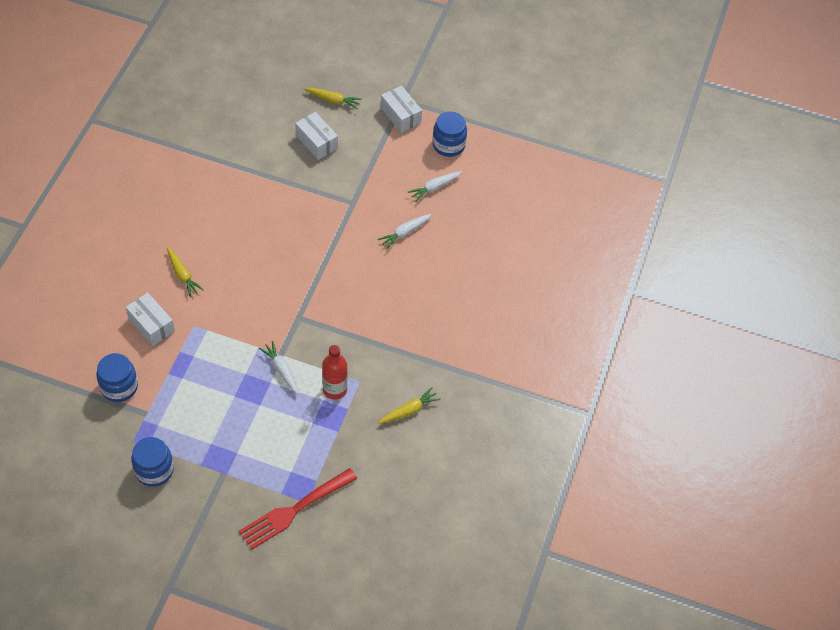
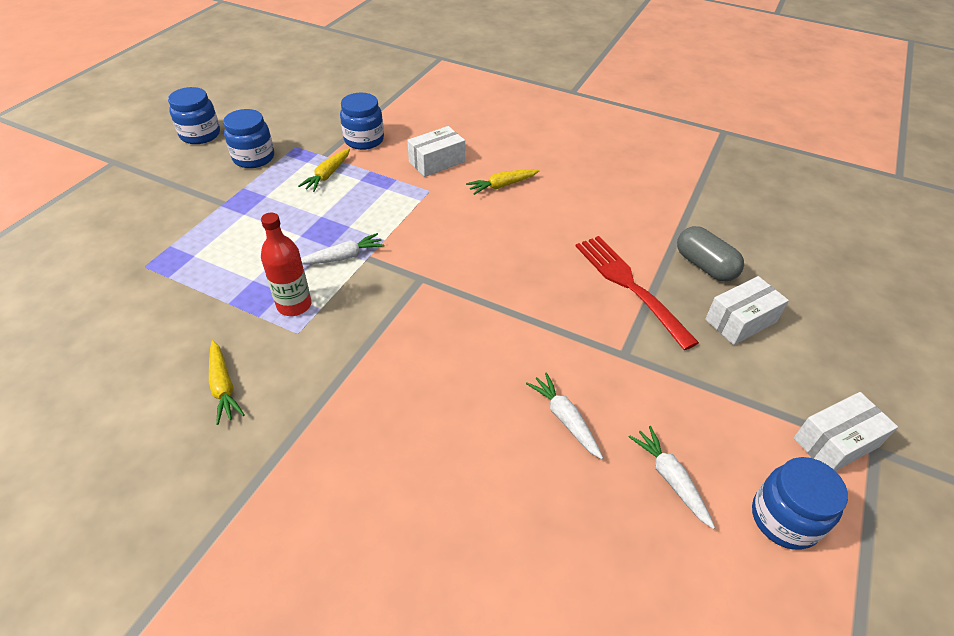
camera: 100 degrees right, 10 degrees down
(117, 529) = (200, 135): none -> blue jar
(267, 154) = (704, 266): none -> grey capsule
(295, 509) = (140, 255): red fork -> red fork (630, 286)
(333, 100) = (835, 348): yellow carrot -> yellow carrot (327, 175)

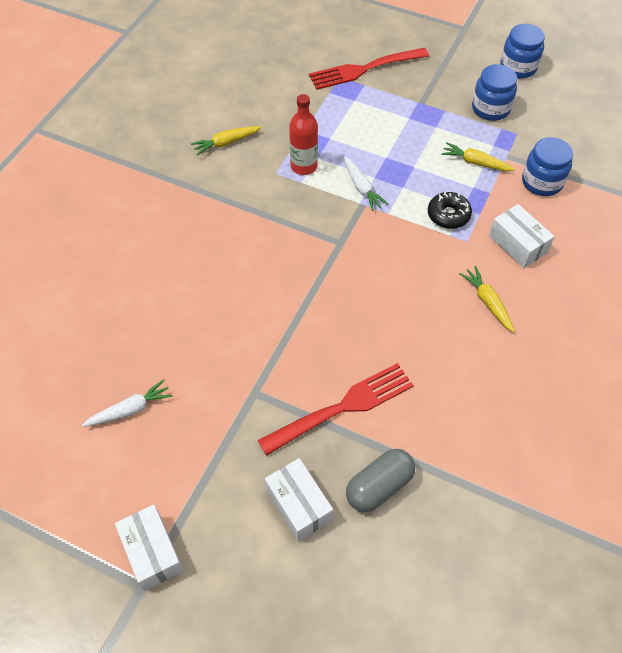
camera: 90 degrees right, 10 degrees up
(140, 243) = (365, 69): none -> red fork
(394, 198) = (448, 215): none -> black donut
(565, 419) = (189, 342): white carrot -> none
(784, 518) = (88, 486): blue jar -> none

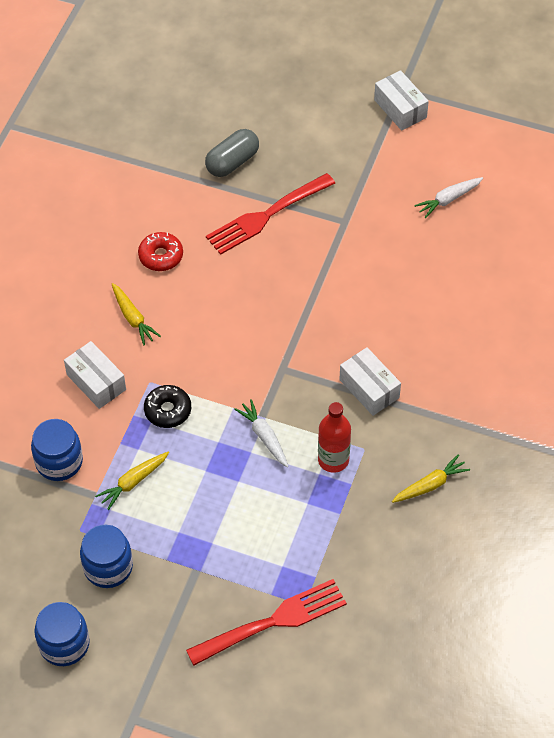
camera: 175 degrees right, 0 degrees up
(299, 505) = (295, 145): white box -> white box (369, 388)
(462, 368) = (161, 256): none -> red donut
(475, 163) = (133, 482): yellow carrot -> yellow carrot turned 120 degrees clockwise

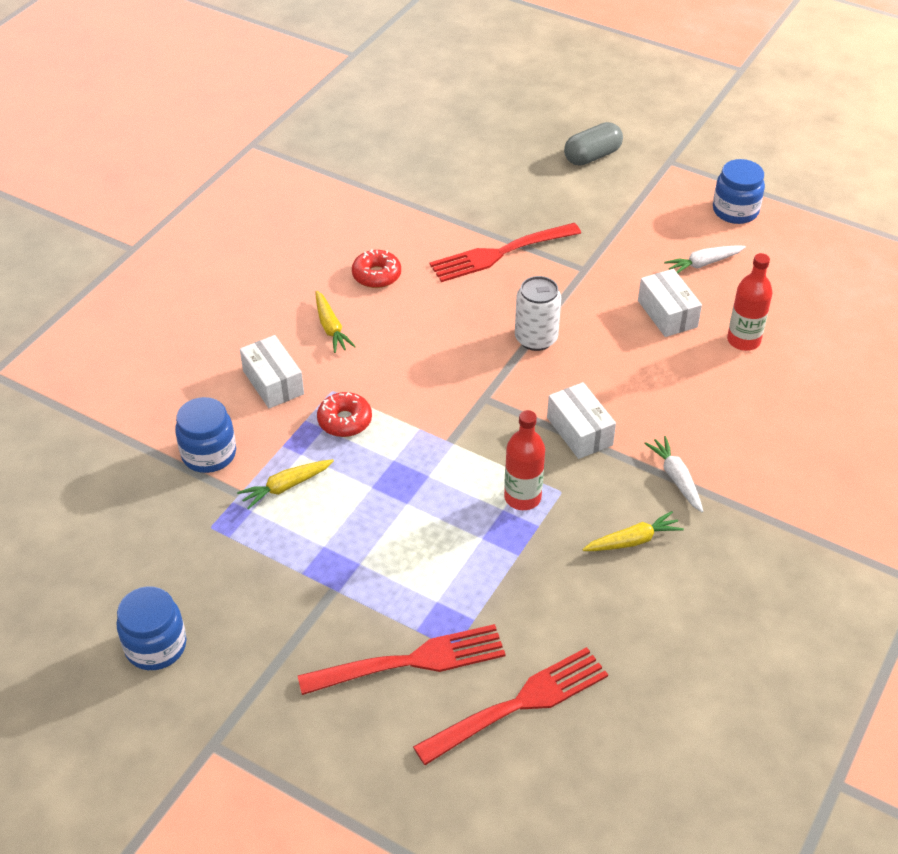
camera: 10 degrees right, 10 degrees down
(108, 567) = (232, 570): blue jar -> blue jar (735, 211)
(168, 410) = (345, 421): black donut -> red donut
(232, 162) = (475, 202): grey capsule -> grey capsule (592, 156)
(264, 436) = (447, 462): white carrot -> white carrot (676, 478)
(315, 301) = (536, 338): none -> white can
(364, 644) = (518, 705): none -> red fork
(400, 108) = (665, 177): white box -> white box (667, 314)
(494, 275) = (743, 340): none -> red bottle

